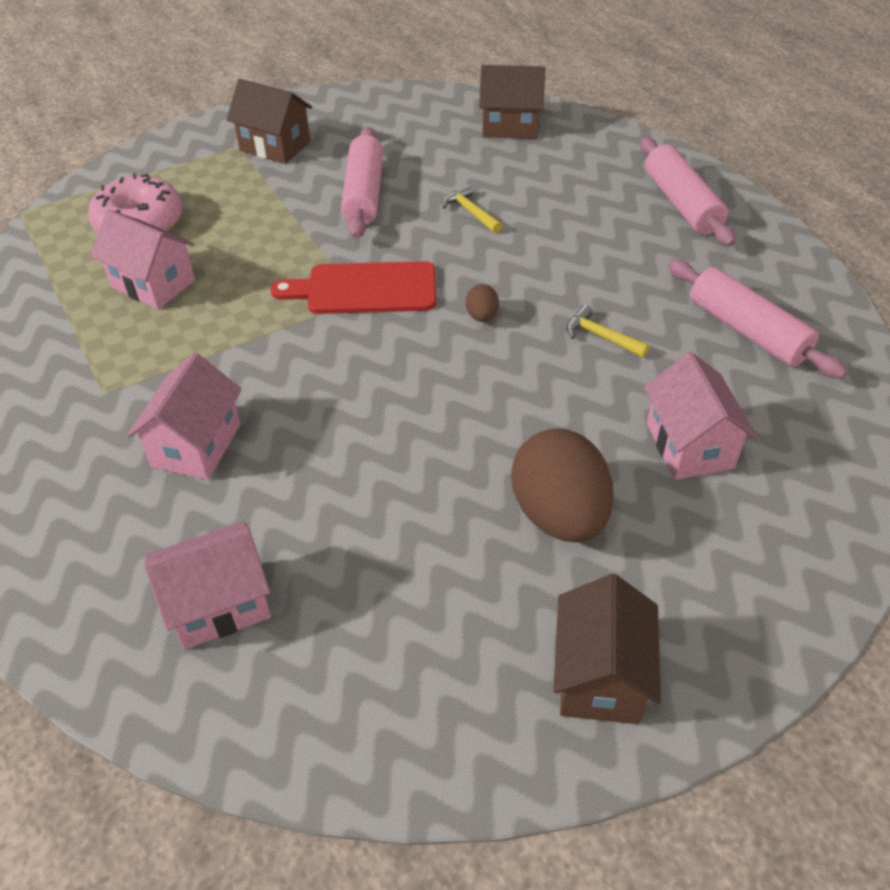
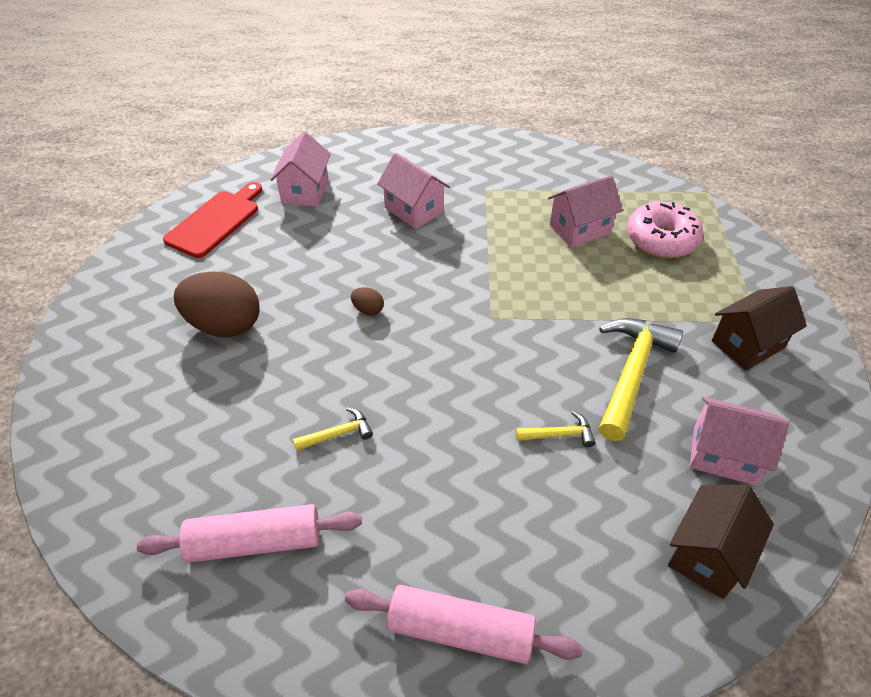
camera: 120 degrees right, 0 degrees up
(364, 194) = (632, 373): pink rolling pin -> yellow hammer
(364, 289) = (499, 324): red cutting board -> red cutting board (216, 221)
(482, 316) = (418, 375): brown egg -> brown egg (368, 310)
(600, 676) = (130, 292): brown house -> none
(689, 445) = (201, 419): pink house -> pink house (724, 455)

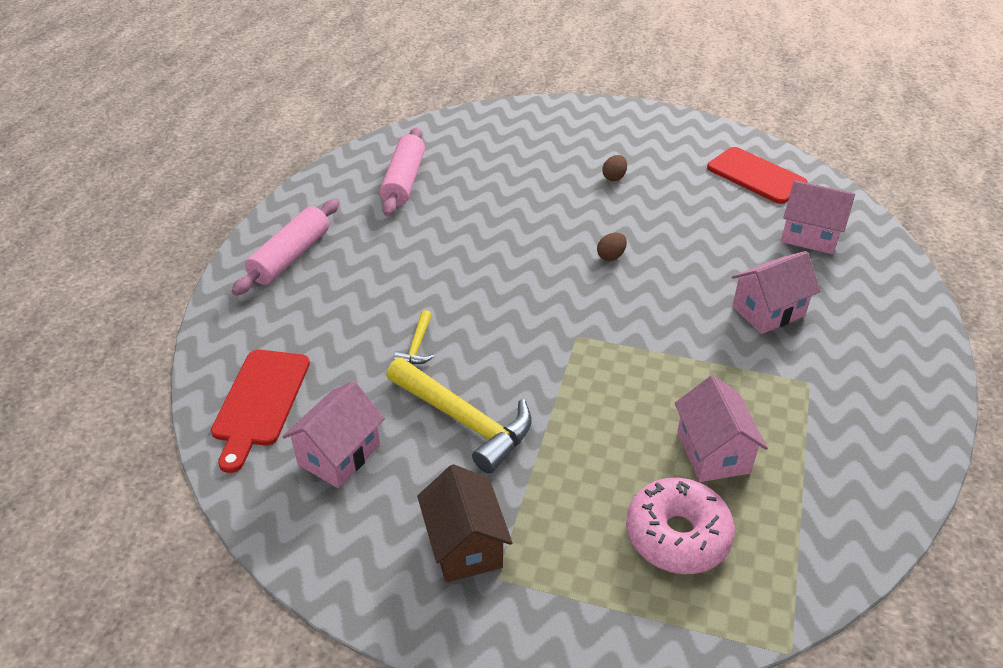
camera: 105 degrees right, 5 degrees down
(224, 325) = (614, 177): brown egg -> brown egg, size x0.43
(338, 434) = (475, 223): yellow hammer -> none
(708, 554) = (260, 402): brown house -> red cutting board

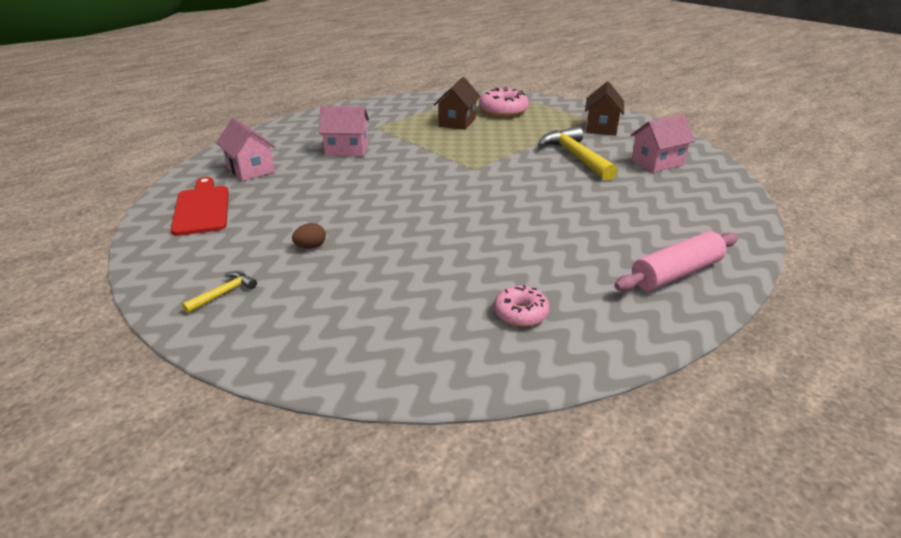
camera: 150 degrees left, 10 degrees down
(260, 402) = (708, 192): red cutting board -> none
(404, 181) = (520, 313): pink rolling pin -> pink donut
(417, 346) = (586, 190): yellow hammer -> yellow hammer (224, 293)
(611, 256) = (398, 196): brown egg -> none
(713, 452) = (457, 122): pink house -> brown house

